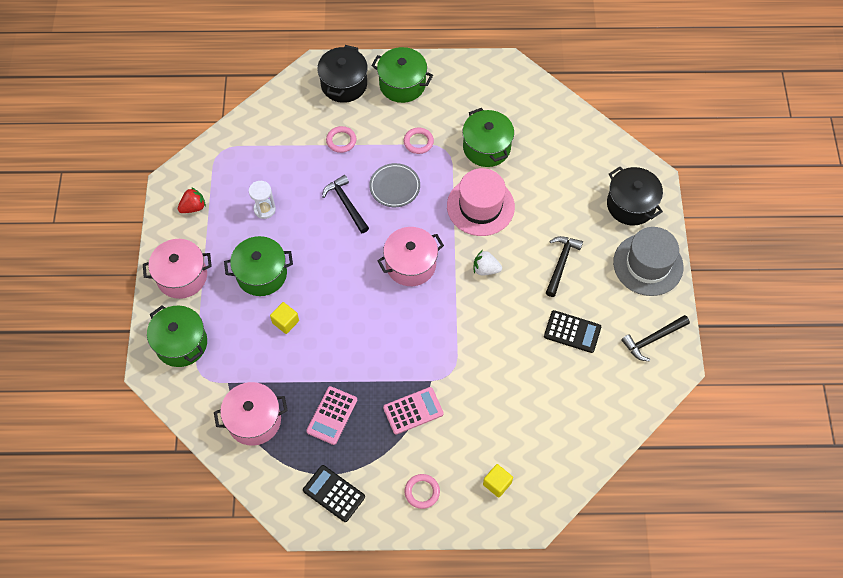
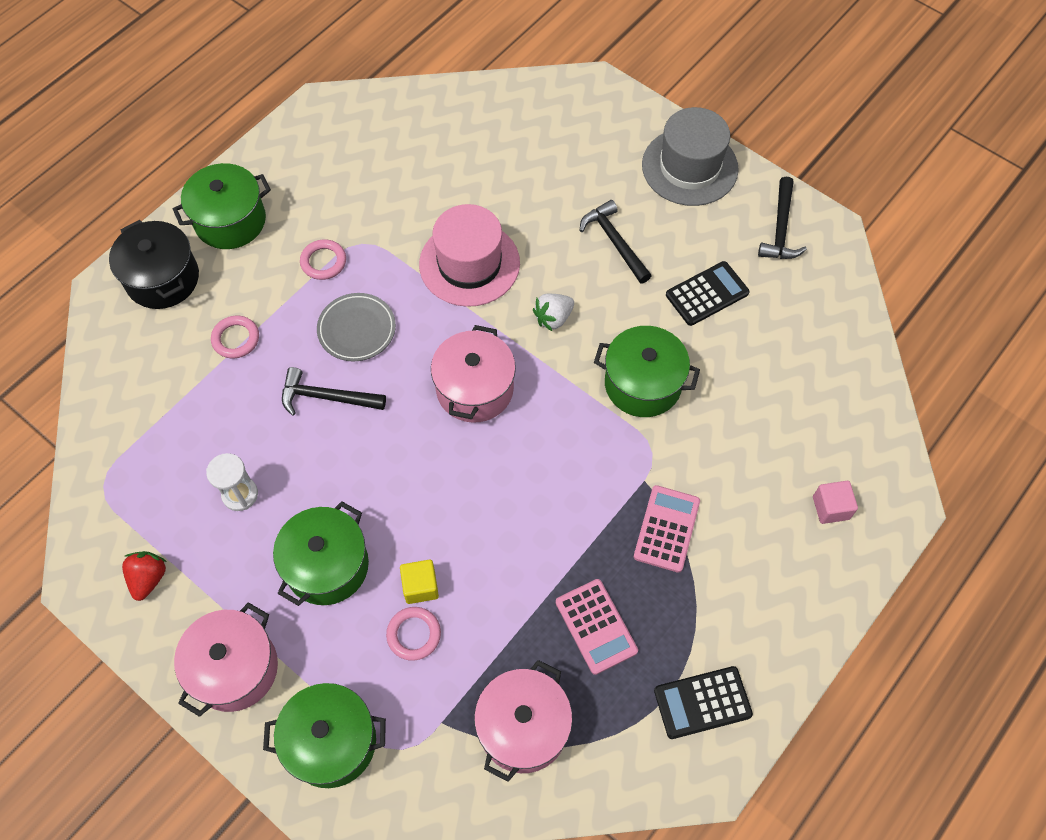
camera: 50 degrees left, 0 degrees up
(422, 492) = (779, 597): pink ring -> pink ring (414, 634)
(486, 147) = (401, 202): green pot -> green pot (643, 384)
(497, 483) = (830, 508): yellow cube -> pink cube
(631, 205) = (605, 128): black pot -> none

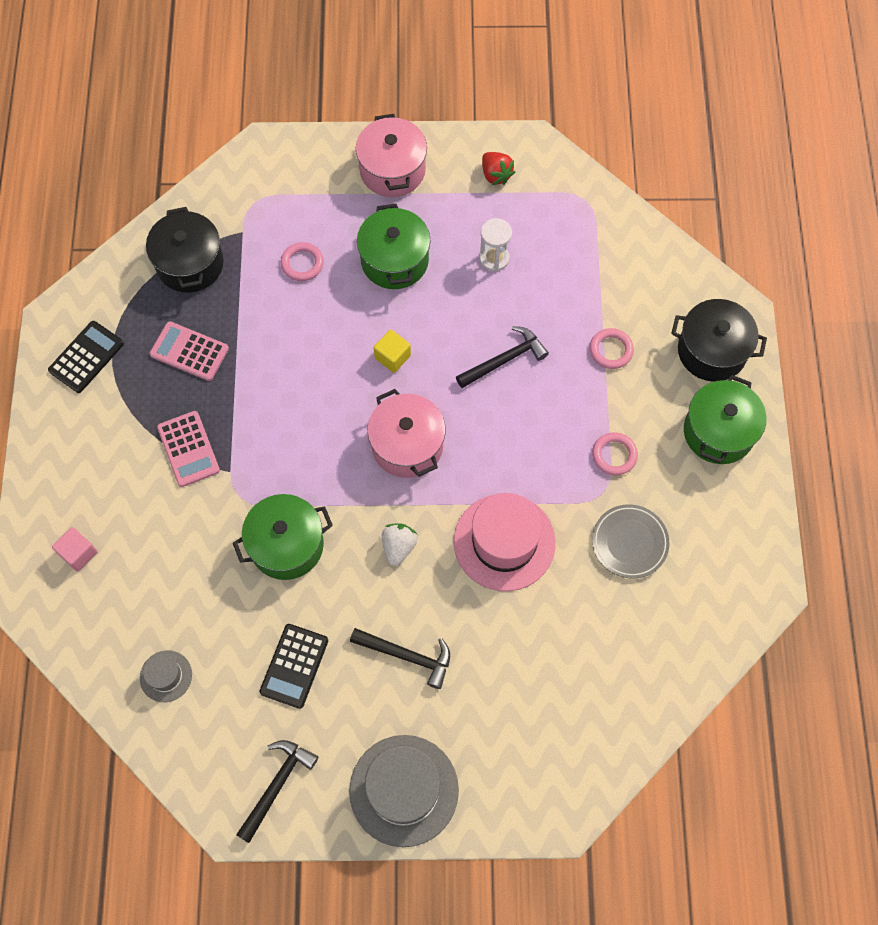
camera: 140 degrees right, 5 degrees up
(332, 742) = (298, 177): green pot -> none
(357, 329) = (534, 423): grey plate -> grey plate (629, 542)
(420, 586) = (323, 292): yellow cube -> yellow cube (392, 357)
(523, 727) = (190, 264): pink pot -> black pot
(780, 228) = (277, 785): black hammer -> black hammer turned 60 degrees clockwise
(816, 357) = (166, 676): none -> grey hat

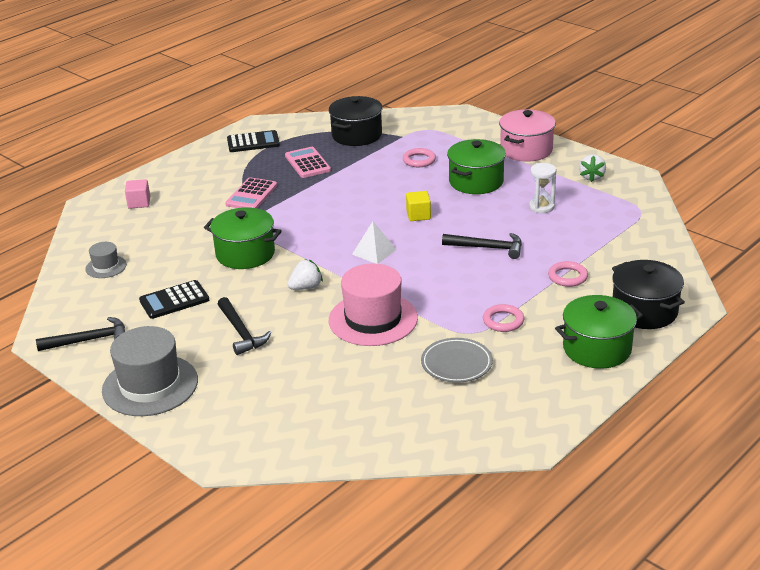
camera: 45 degrees right, 35 degrees down
(407, 445) = (374, 251): pink pot -> white pyramid
(496, 175) = (591, 177): red strawberry -> white strawberry

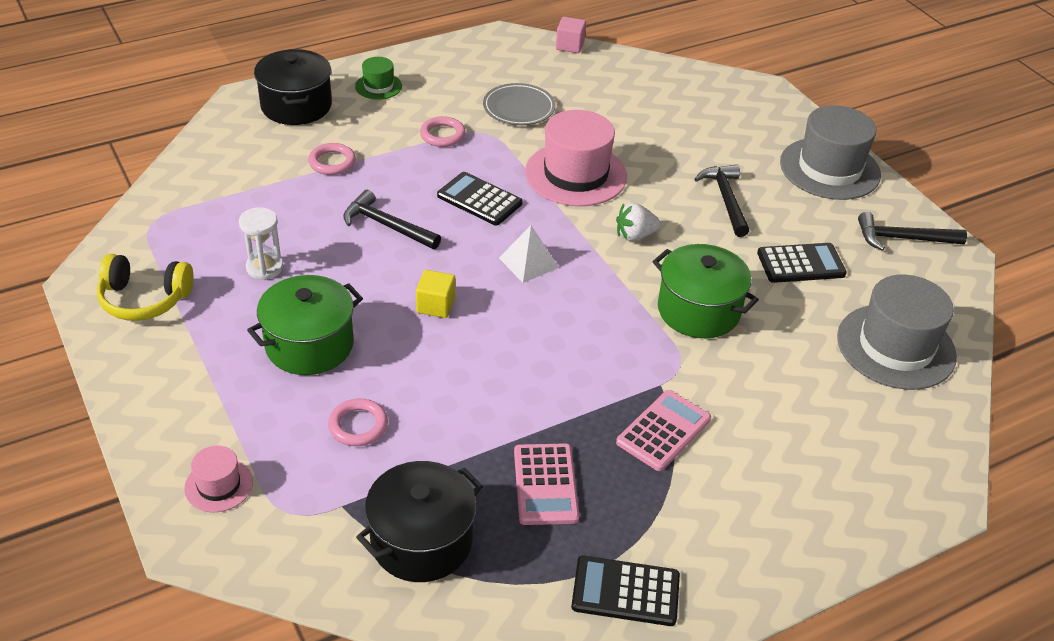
camera: 165 degrees left, 10 degrees up
(106, 267) = (896, 346): grey hat -> grey hat, size x2.02
(139, 203) = (854, 474): pink cube -> pink cube (570, 46)
(436, 281) = (479, 199): none -> black calculator
(466, 129) = (219, 485): none -> pink hat
(526, 150) = (175, 391): pink pot -> none
(591, 177) = (144, 299): white strawberry -> yellow headphones
(597, 349) = (378, 86): green pot -> green hat

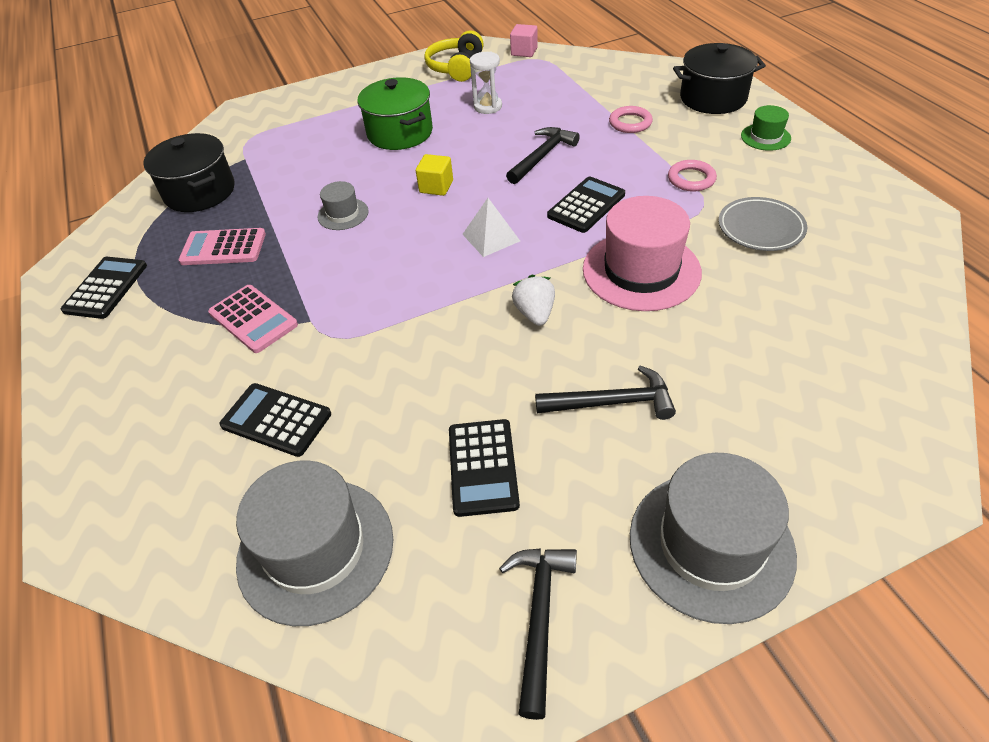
camera: 100 degrees right, 5 degrees up
(219, 485) = (280, 113): pink hat -> none
(358, 425) = (313, 159): pink ring -> none
(483, 380) = (343, 214): none -> grey hat
(570, 46) = (930, 270): pink cube -> pink cube (524, 52)
(698, 310) = (408, 357): green pot -> none
(786, 389) = (276, 420): none -> black calculator

